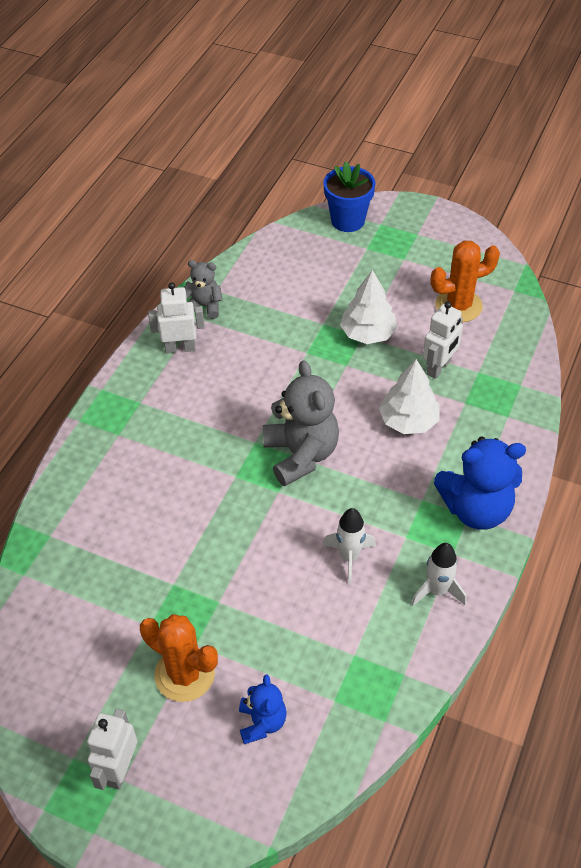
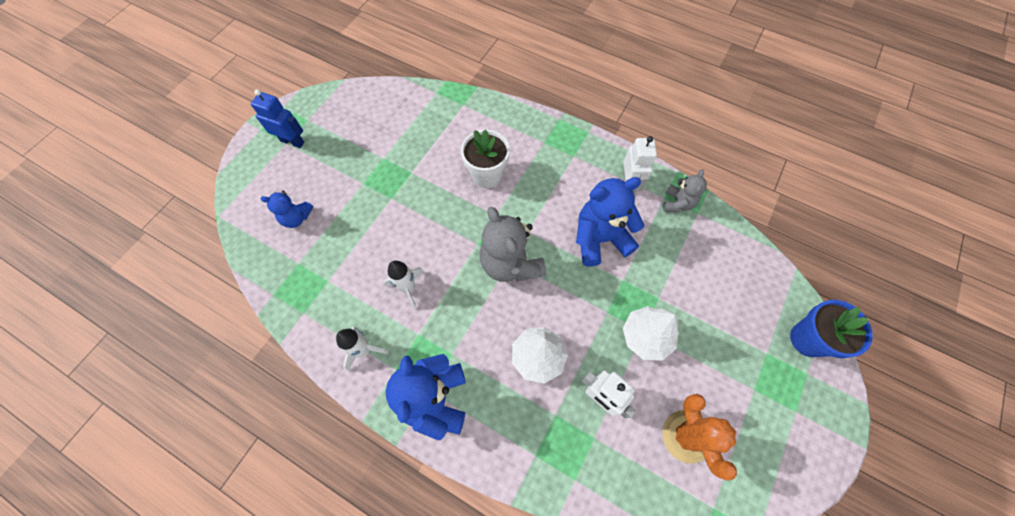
camera: 95 degrees right, 15 degrees up
(119, 769) = (292, 141): white robot -> blue robot
(174, 492) = (487, 175): none -> white flower pot
(184, 674) = (343, 176): orange cactus -> none
(258, 373) = (600, 239): none -> blue teddy bear
(301, 454) = (510, 263): grey teddy bear -> grey teddy bear turned 75 degrees clockwise

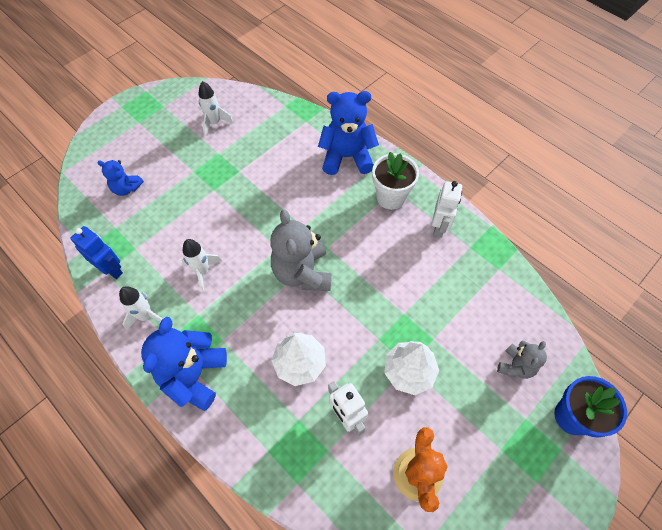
camera: 15 degrees right, 5 degrees down
(292, 141) = (145, 122): blue robot -> blue robot (111, 269)
(368, 126) = (214, 123): none -> white rocket
(487, 175) = (306, 189): white flower pot -> white flower pot (391, 197)
(600, 239) = (394, 270): blue teddy bear -> blue teddy bear (347, 157)
(677, 203) = (481, 255): grey teddy bear -> grey teddy bear (515, 366)

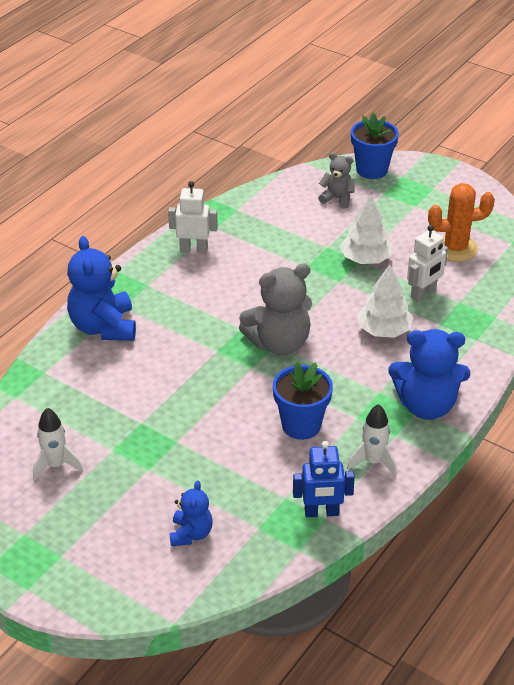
camera: 100 degrees left, 20 degrees down
(111, 269) = (321, 512): blue robot -> blue robot turned 120 degrees counterclockwise
(203, 272) = (301, 425): white rocket -> blue flower pot
(391, 197) = (160, 286): white flower pot -> none

